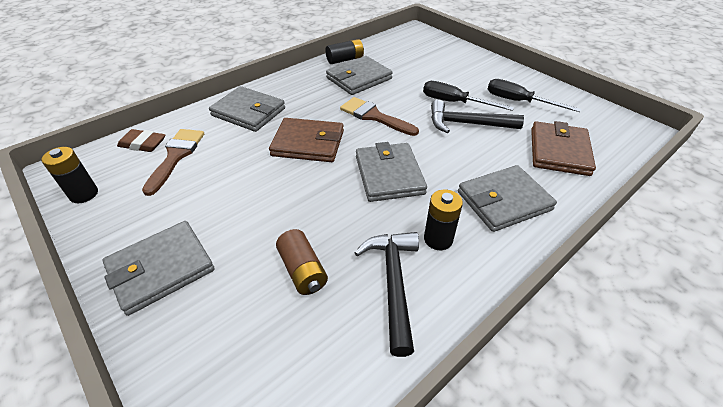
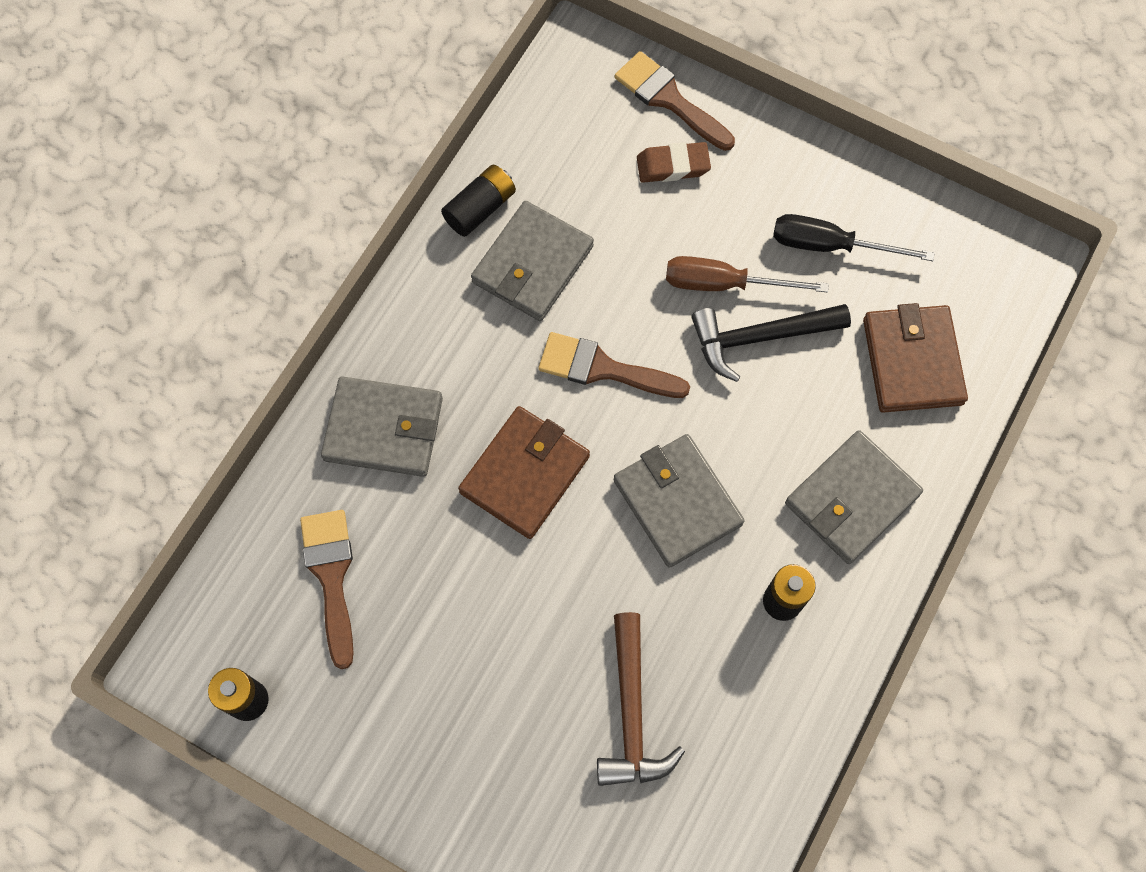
camera: 20 degrees left, 25 degrees up
(143, 144) = (257, 568): brown eraser -> brown eraser (673, 166)
(161, 268) = (452, 776): grey wallet -> none
(303, 270) = (632, 713): brown battery -> brown hammer
(308, 143) = (525, 474): brown wallet -> brown wallet turned 45 degrees counterclockwise
(393, 283) = (748, 690): black hammer -> none
(450, 48) = (669, 99): none -> brown brush
(454, 102) = (724, 284): black screwdriver -> brown screwdriver

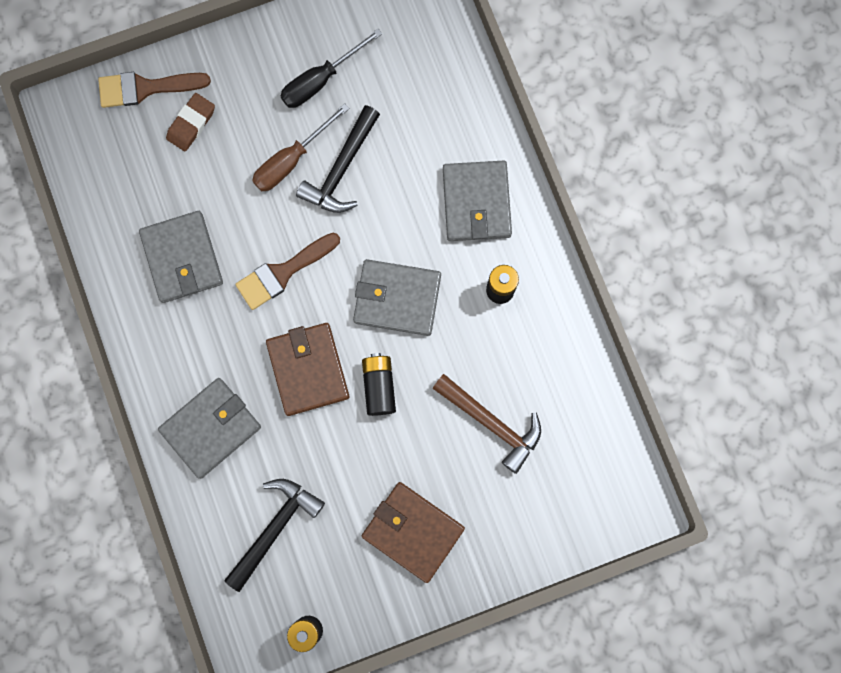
camera: 50 degrees left, 10 degrees up
(331, 576) = (275, 528): brown brush -> black hammer
(480, 208) = (118, 259): black battery -> black battery (379, 386)
(912, 361) = (428, 98): brown wallet -> brown wallet (413, 531)

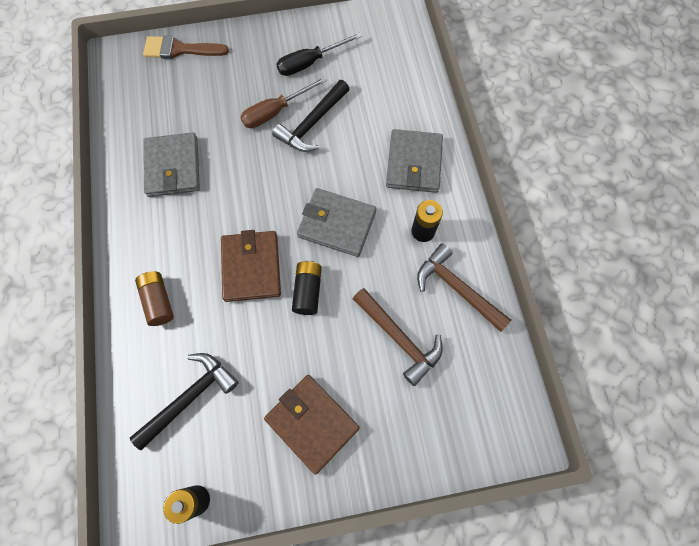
camera: 10 degrees right, 10 degrees down
(191, 124) = (206, 77): brown eraser -> none
(211, 428) = (158, 301): grey wallet -> brown battery
(283, 273) = (249, 190): brown brush -> none
(548, 353) = (457, 288): none -> brown hammer

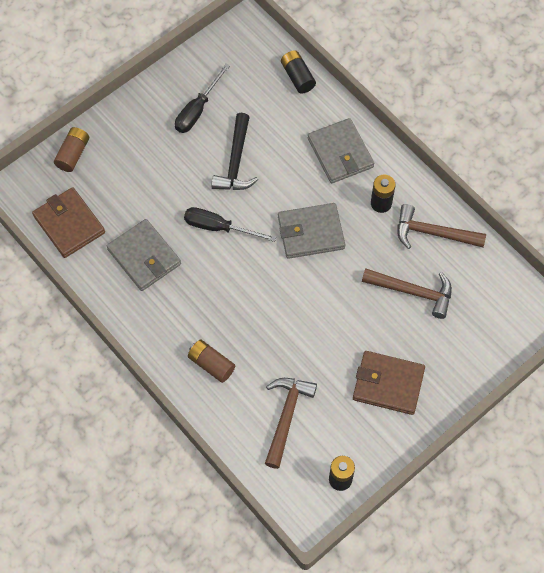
camera: 30 degrees left, 5 degrees down
(180, 49) = (73, 154): brown brush -> brown battery
(190, 397) = (286, 416): black hammer -> brown hammer
(251, 267) = (266, 300): brown wallet -> brown wallet (69, 224)
(256, 175) = (219, 227): none -> black screwdriver
(275, 112) = (197, 167): brown screwdriver -> none
(308, 291) = (322, 295): black battery -> black battery (297, 77)

